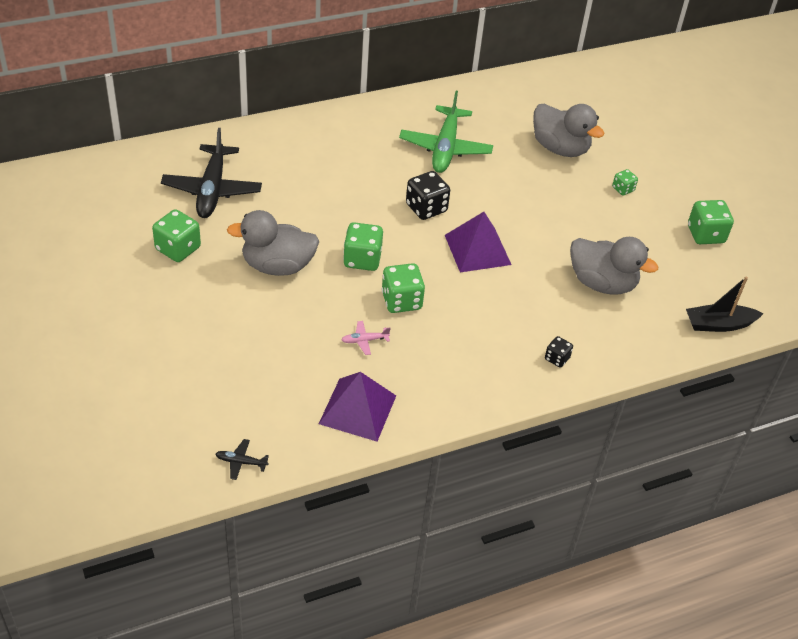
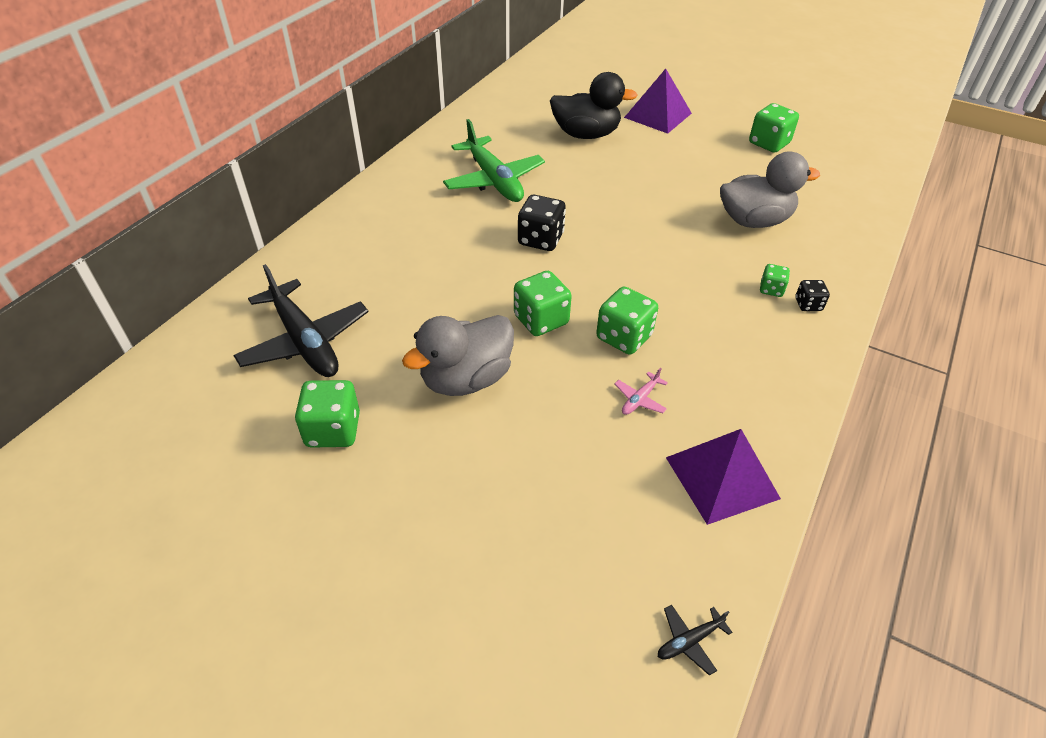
camera: 35 degrees left, 0 degrees up
(477, 249) = (628, 250): purple pyramid -> purple pyramid (658, 115)
(560, 148) = (586, 134): grey duck -> black duck
(623, 189) = (671, 141): green dice -> green dice (771, 289)
(718, 324) = (868, 203): black boat -> none

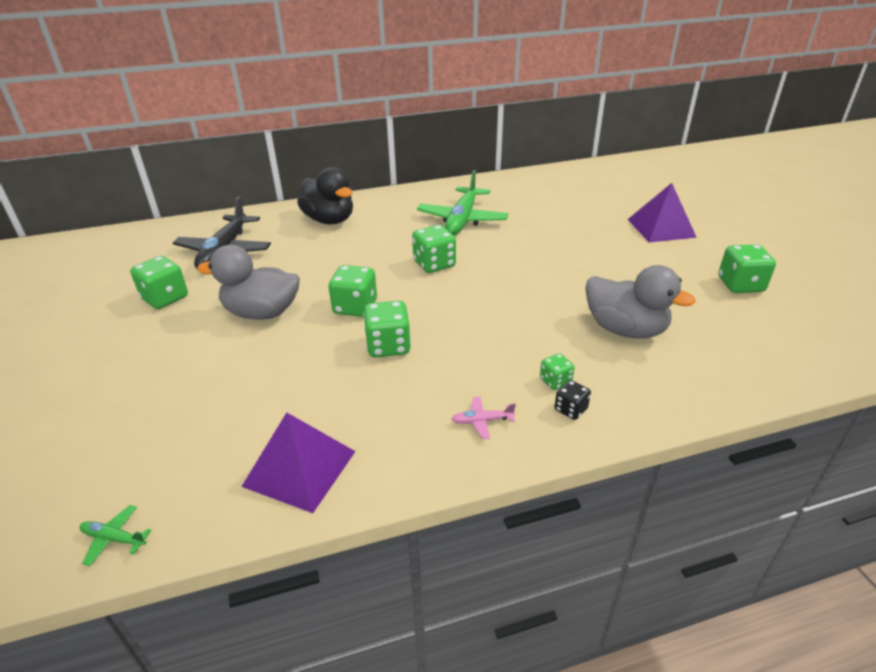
camera: 45 degrees right, 10 degrees down
(540, 239) = (434, 264): black dice -> green dice
(586, 134) = (576, 218): black duck -> black duck (329, 220)
(640, 399) = (334, 386): pink plane -> pink plane (482, 421)
(689, 641) = (114, 539): black plane -> green plane

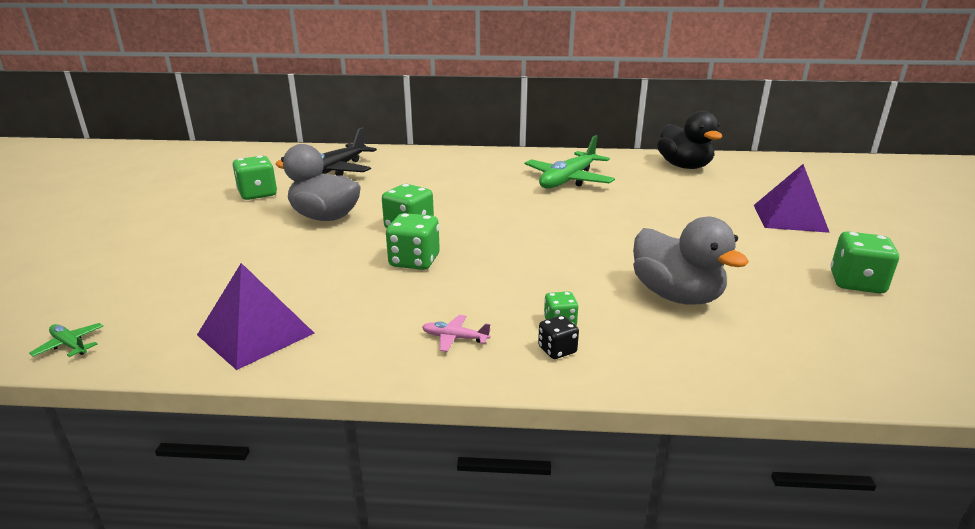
camera: 20 degrees right, 10 degrees down
(329, 220) = (441, 163): black duck -> black duck (684, 166)
(434, 264) = (511, 209): green dice -> none

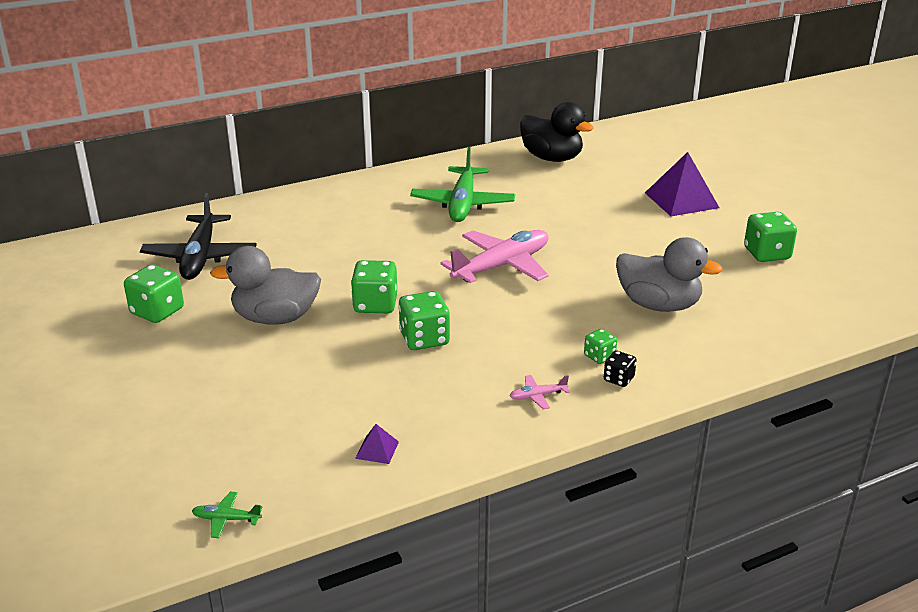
camera: 30 degrees left, 5 degrees up
(255, 334) = (377, 450): purple pyramid -> purple pyramid, size x0.45
(549, 227) = (501, 266): none -> pink plane

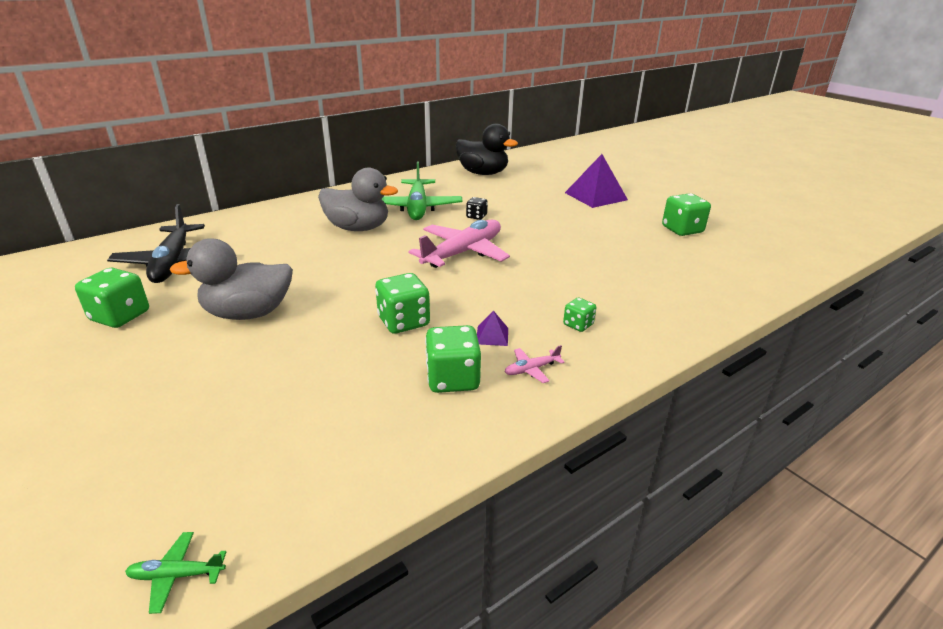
camera: 10 degrees left, 0 degrees up
(375, 305) = (350, 293): green dice -> green dice (452, 379)
(377, 450) = (370, 450): purple pyramid -> purple pyramid (492, 336)
(618, 379) = (604, 345): black dice -> black dice (476, 216)
(658, 305) = (613, 275): grey duck -> grey duck (358, 228)

